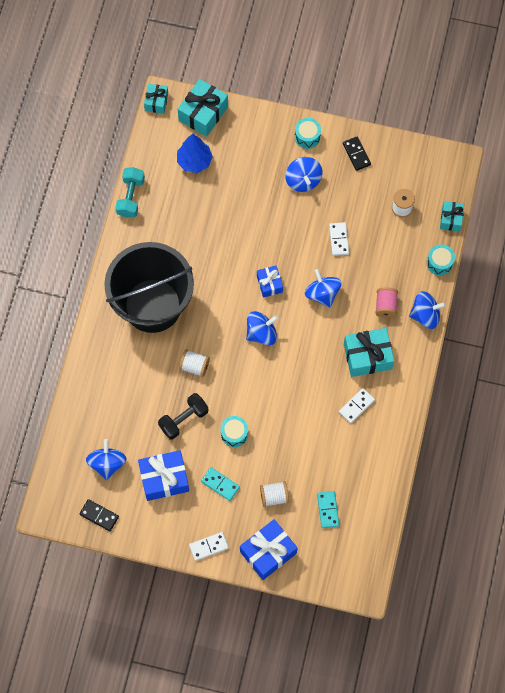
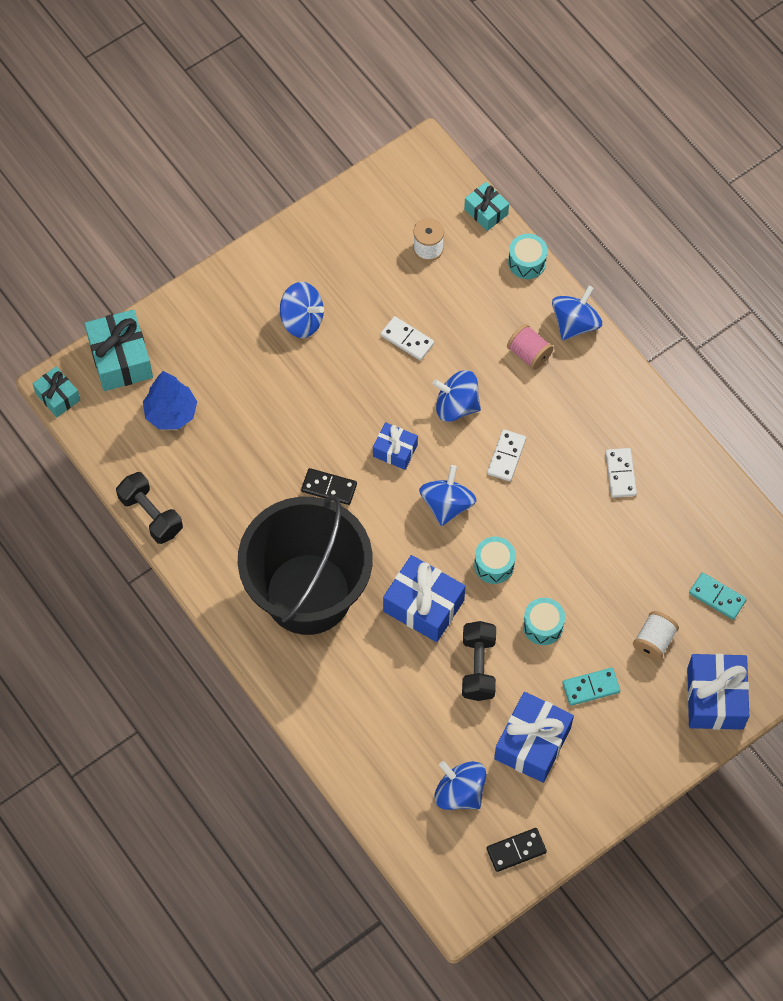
camera: 50 degrees left, 5 degrees down
(131, 197) = (151, 515): turquoise dumbbell -> black dumbbell
(194, 366) = (423, 606): white spool -> blue gift
(208, 546) = (655, 757): white domino -> white domino (506, 456)
(307, 137) = (253, 276): turquoise drum -> turquoise drum (494, 565)
(356, 154) = (322, 243): black domino -> black domino (329, 487)
(367, 356) = (572, 417): turquoise gift -> none

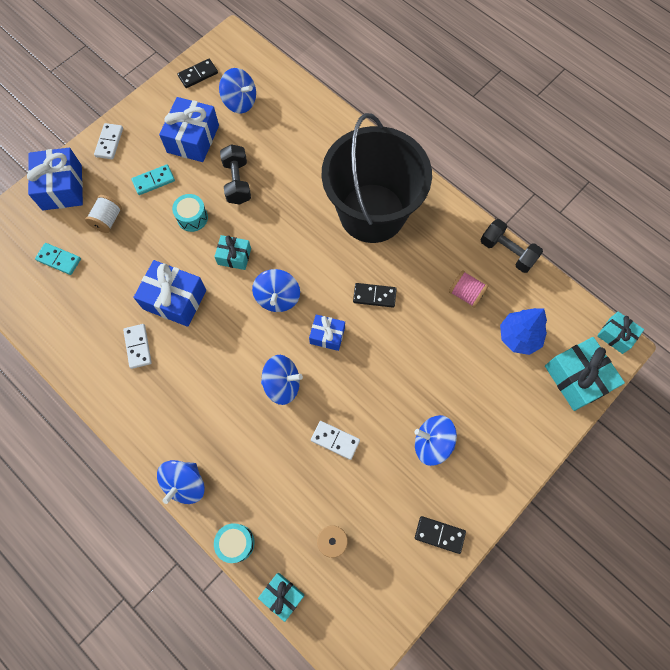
camera: 170 degrees right, 5 degrees up
(317, 237) = (439, 535): none -> black domino
(423, 606) = (284, 218): blue gift -> blue gift (174, 299)
(494, 565) = (234, 256): turquoise drum -> turquoise gift
(506, 456) = (234, 346): white domino -> white domino (109, 142)
(529, 354) = (224, 445): pink spool -> pink spool (465, 293)

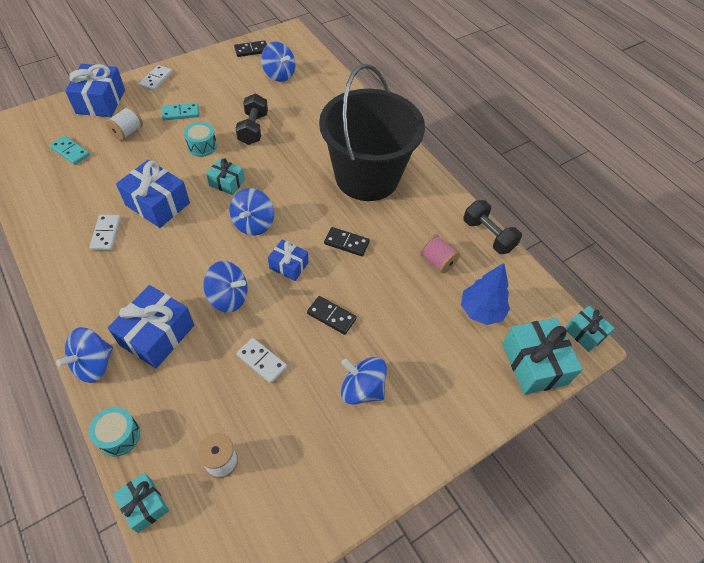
camera: 10 degrees right, 15 degrees down
(193, 139) = (228, 91): blue gift -> blue gift (157, 335)
(439, 535) = (341, 485): black domino -> black domino (331, 316)

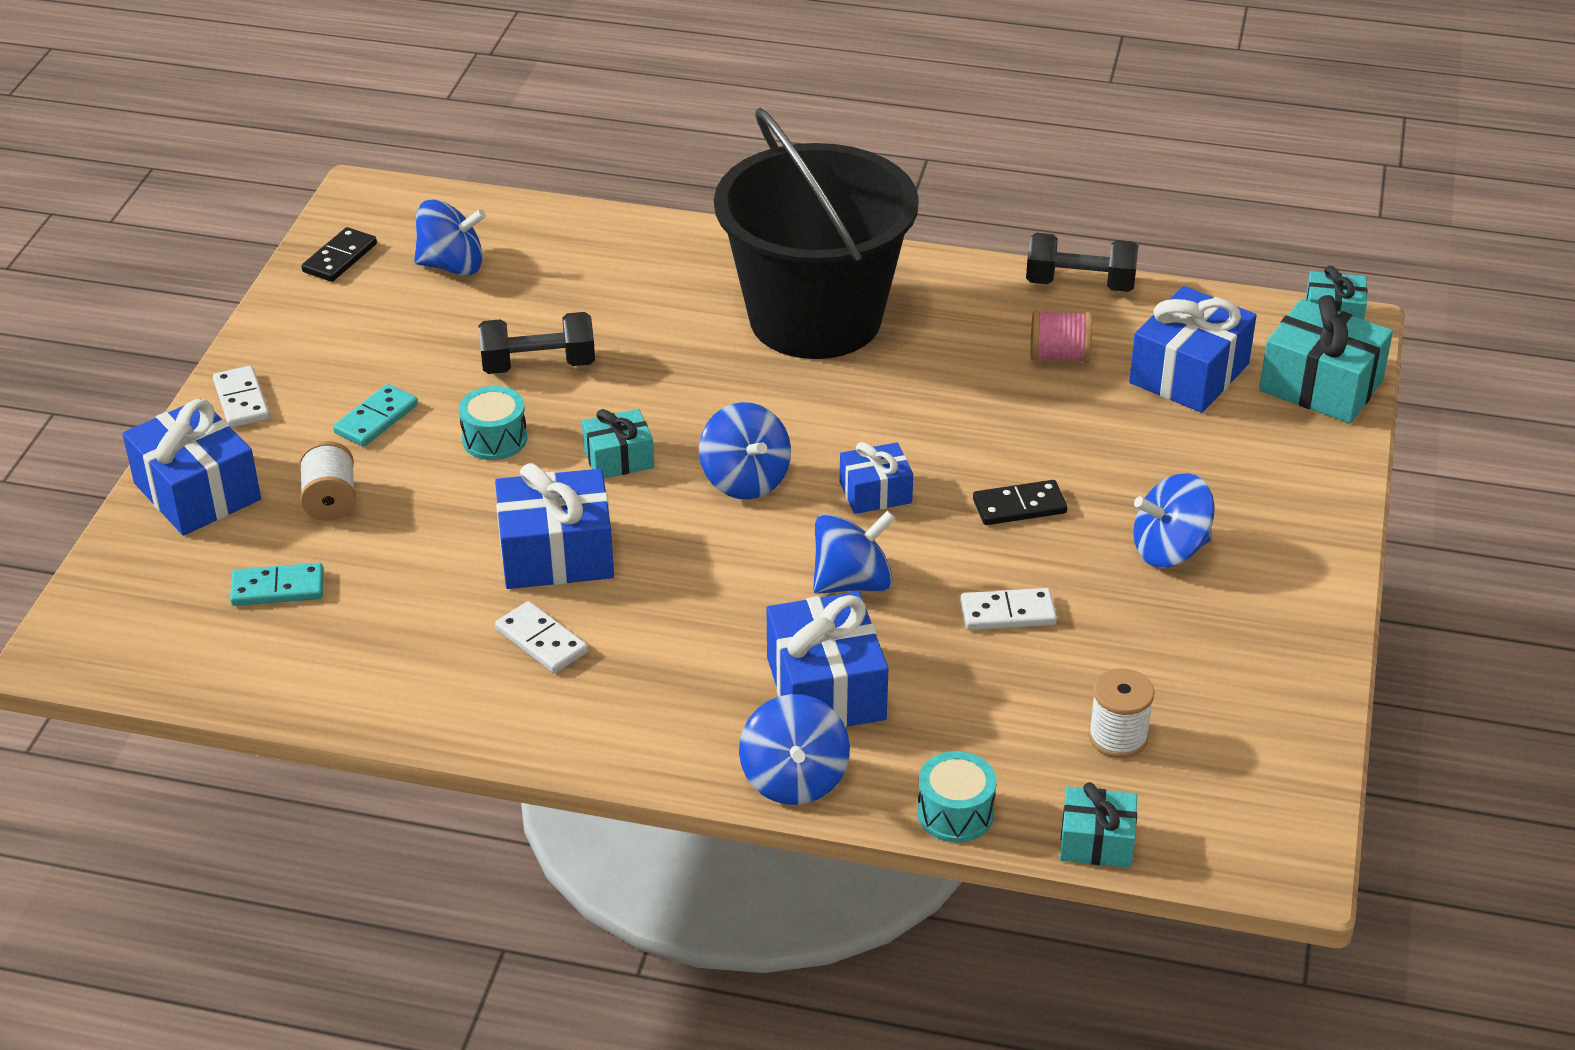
camera: 40 degrees left, 15 degrees down
(253, 129) = (538, 365): black dumbbell -> black dumbbell turned 60 degrees counterclockwise
(346, 243) = (911, 415): black domino -> none
(481, 311) = (1189, 373): blue tree -> blue gift

